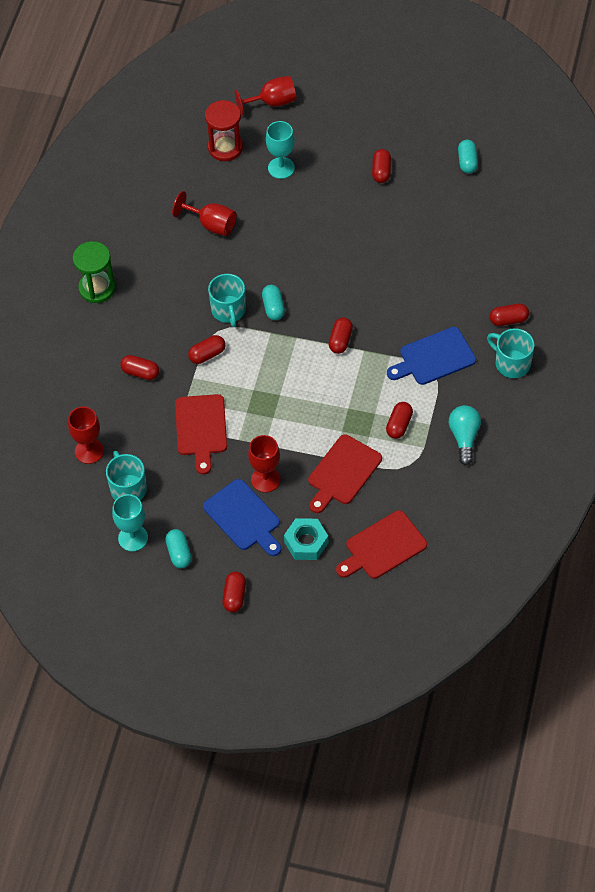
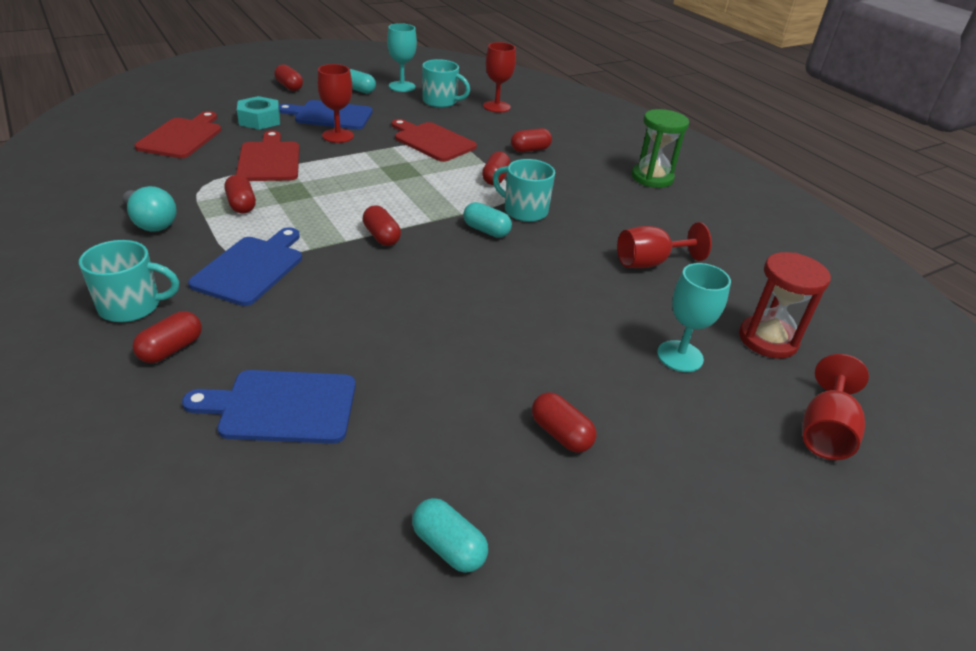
camera: 130 degrees right, 20 degrees down
(482, 256) = (281, 407): none -> blue cutting board

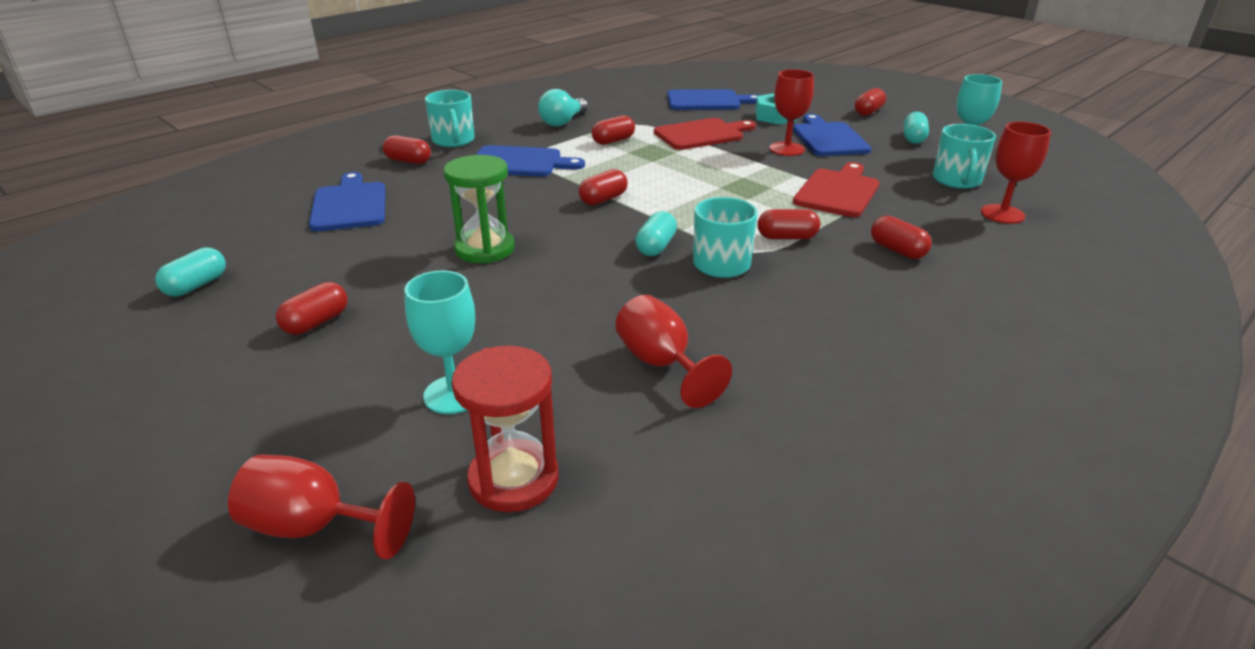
camera: 80 degrees right, 5 degrees down
(182, 137) = (707, 101): red cutting board -> blue cutting board
(652, 178) = (935, 357): green hourglass -> green hourglass (485, 249)

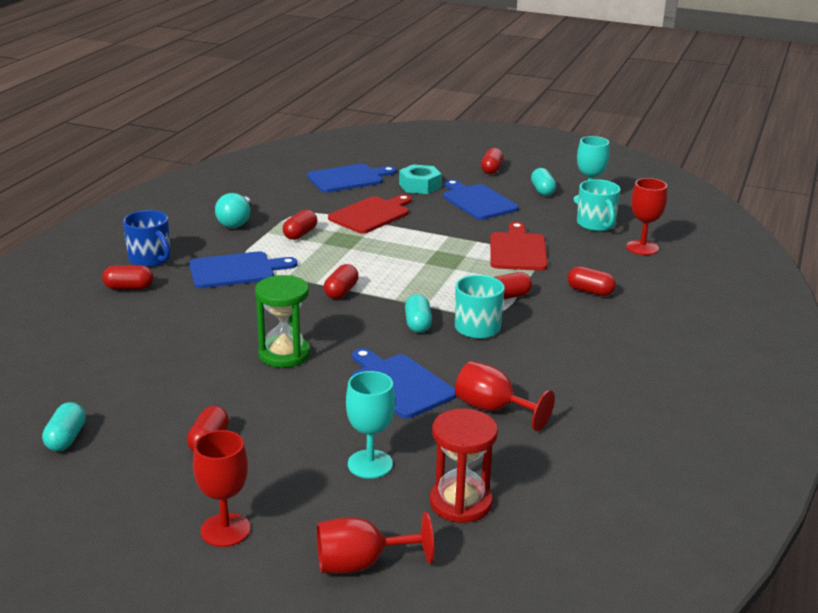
camera: 25 degrees left, 5 degrees down
(349, 205) = (120, 340): blue cutting board -> blue cutting board (399, 384)
(453, 141) = (150, 259): turquoise mug -> blue mug
(787, 149) = (452, 217): red goblet -> red goblet (225, 530)

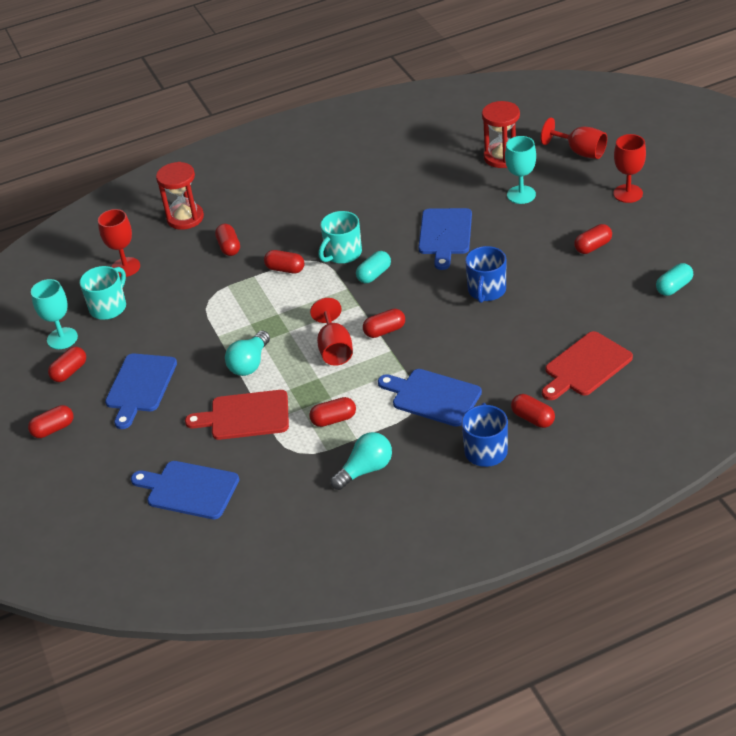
camera: 130 degrees left, 15 degrees up
(284, 354) = (486, 291): green hourglass -> blue mug
(420, 186) = (148, 438): turquoise nut -> none
(420, 237) = (250, 363): none -> turquoise light bulb
(493, 409) = (417, 195): red goblet -> red goblet (334, 349)
(517, 250) = (207, 310): red cutting board -> red cutting board (585, 366)
(542, 190) = (69, 372): turquoise capsule -> red capsule
(677, 295) = (185, 218): none -> red hourglass

